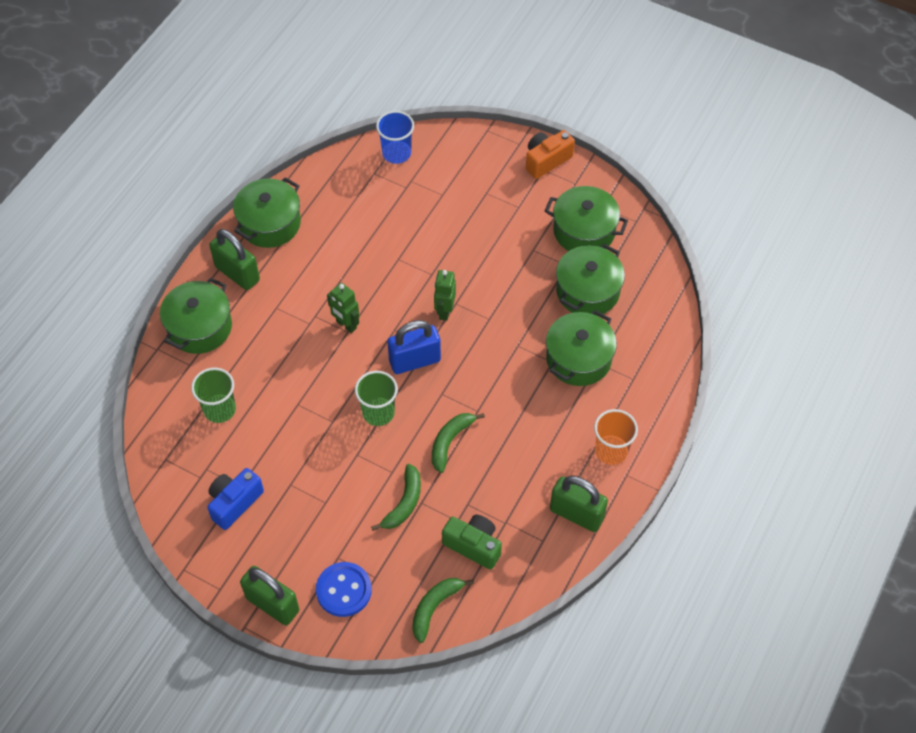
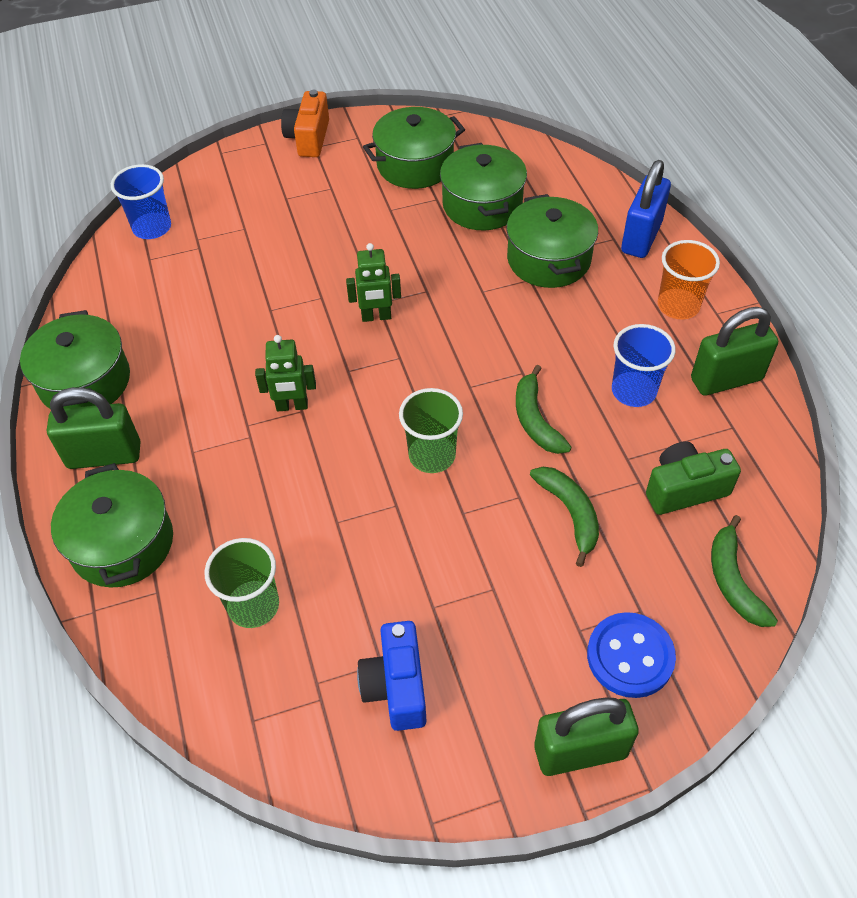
camera: 45 degrees left, 5 degrees down
(415, 361) = (405, 380): blue padlock -> blue padlock (641, 237)
(444, 311) = (376, 317): green robot -> green robot turned 60 degrees counterclockwise
(519, 474) = (633, 391): none -> blue cup

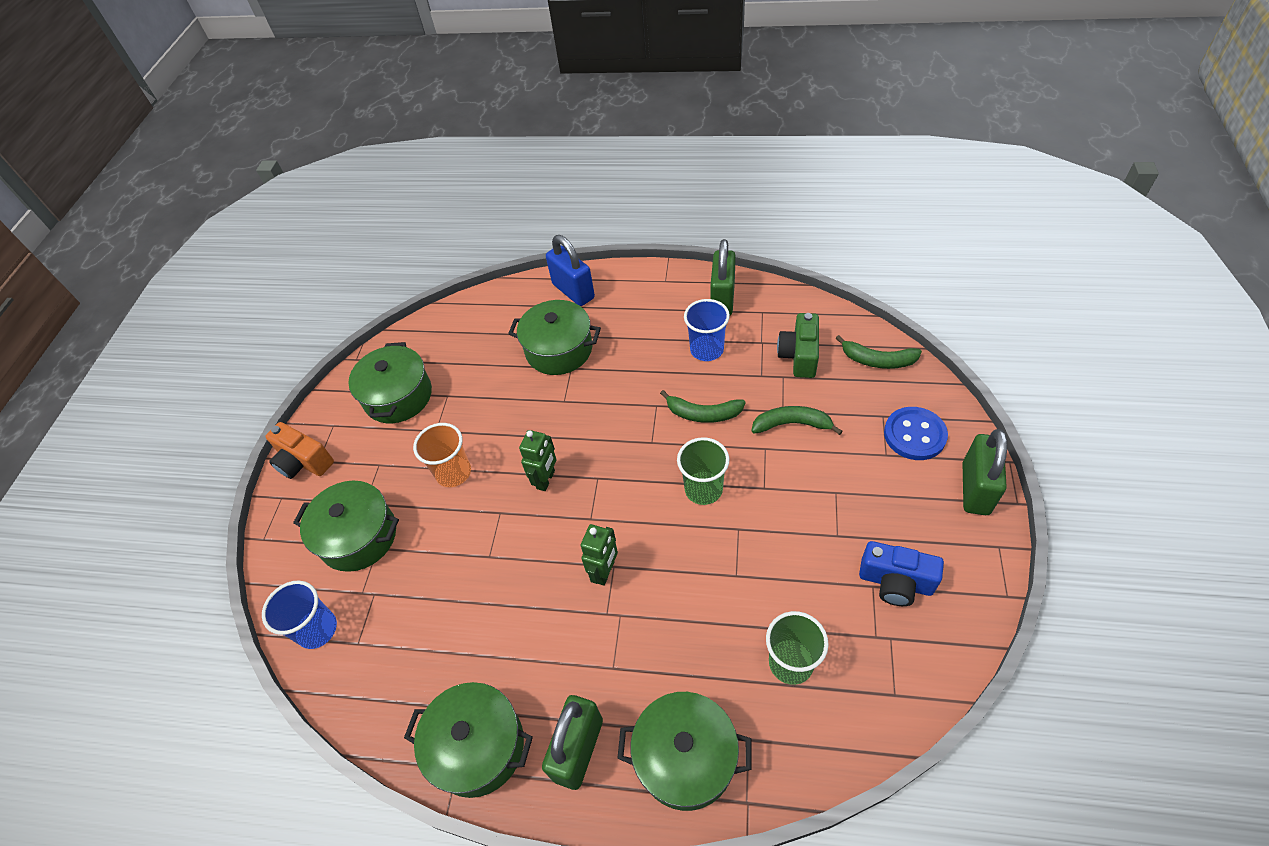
camera: 60 degrees left, 0 degrees up
(482, 205) = (475, 369): green pot -> green pot (358, 536)
(678, 306) = (647, 297): orange cup -> orange cup (453, 472)

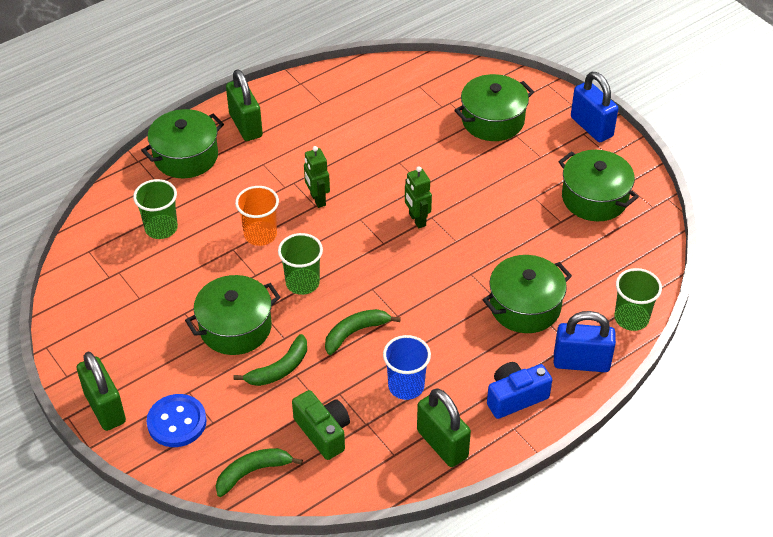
camera: 130 degrees right, 5 degrees down
(304, 462) = (591, 127): orange camera -> blue padlock
(317, 629) = (449, 76): blue cup -> none
(453, 472) = (484, 184): orange cup -> orange cup (260, 235)
(478, 746) = (299, 95): green pot -> green pot (235, 327)
(505, 297) = (631, 318): none -> green cup
(895, 582) = (125, 309): blue camera -> blue camera (515, 397)

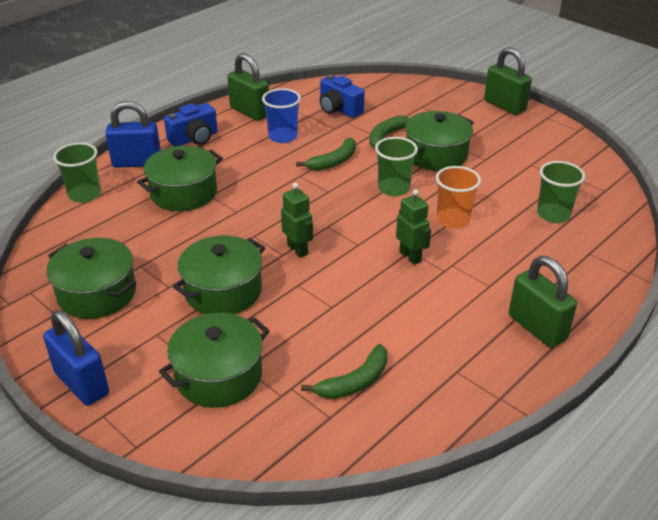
camera: 170 degrees right, 10 degrees down
(177, 422) = (447, 104): blue button -> none
(186, 156) = (581, 283): green pot -> green pot (223, 291)
(252, 472) = (380, 89): green banana -> green banana (355, 382)
(323, 432) = (339, 109): green camera -> blue camera

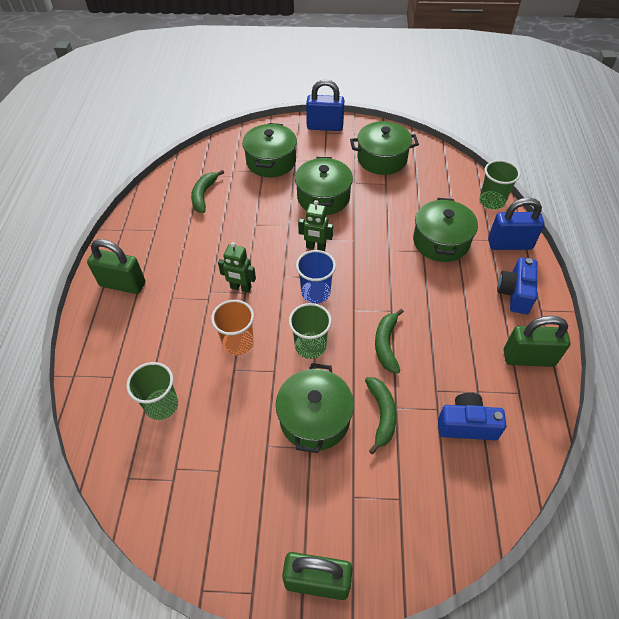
camera: 140 degrees right, 15 degrees up
(137, 162) = (509, 244): blue padlock -> blue padlock turned 45 degrees clockwise
(283, 136) = (460, 346): blue cup -> blue cup (315, 293)

